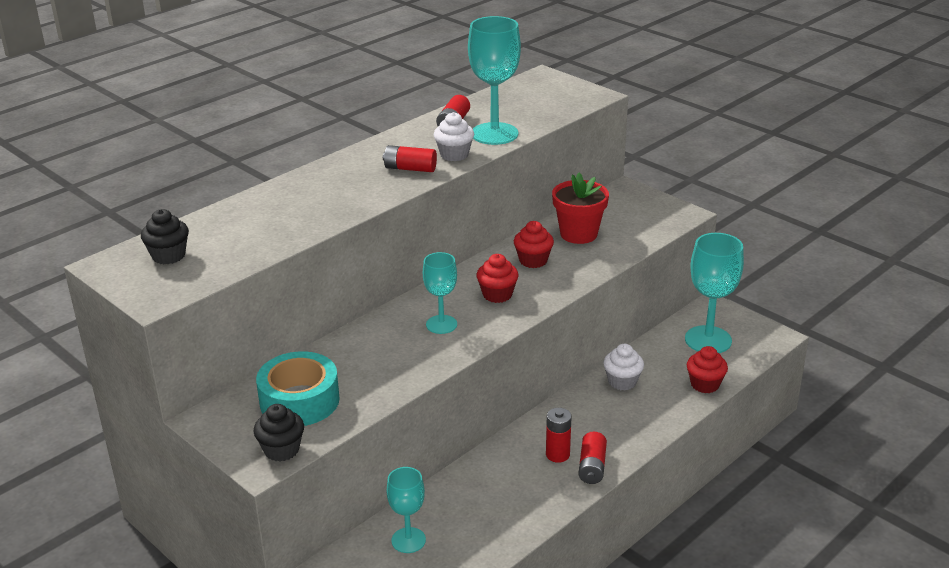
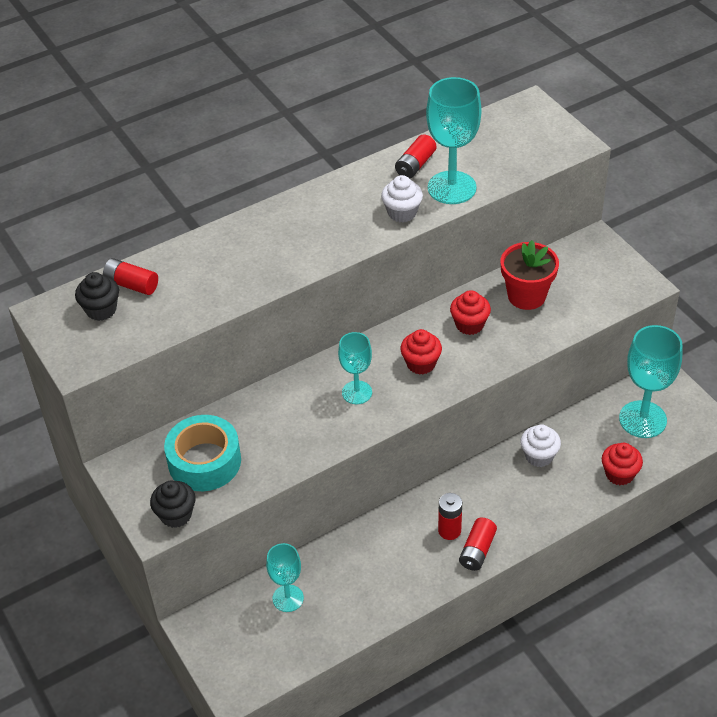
camera: 15 degrees right, 15 degrees up
(410, 169) = (353, 226): red battery -> red battery (131, 284)

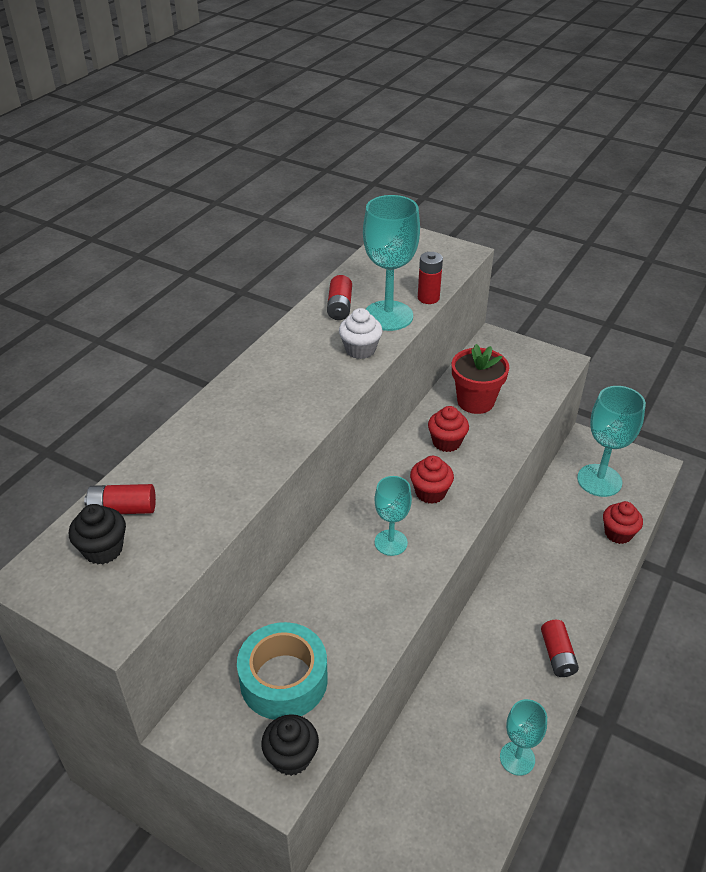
camera: 30 degrees left, 5 degrees down
(288, 598) = (417, 791): turquoise goblet -> turquoise goblet (517, 758)
(449, 530) = (519, 646): red battery -> red battery (428, 298)
(539, 456) = (543, 544): white cupcake -> none

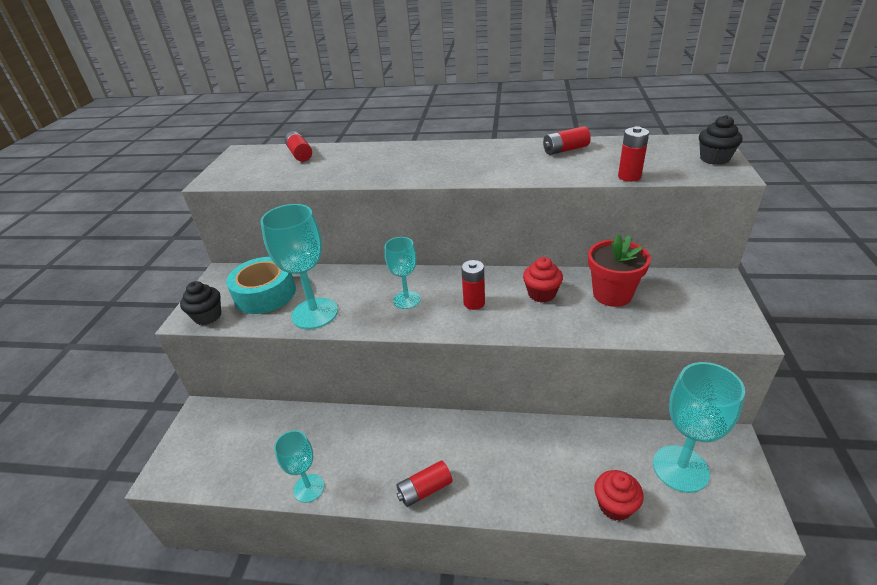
camera: 70 degrees right, 5 degrees down
(103, 549) = (266, 160): black cupcake -> black cupcake (714, 159)
(360, 350) = (520, 171): white cupcake -> none
(388, 316) = (579, 169): turquoise goblet -> turquoise goblet (314, 313)
(430, 492) = (474, 303): red cupcake -> red battery

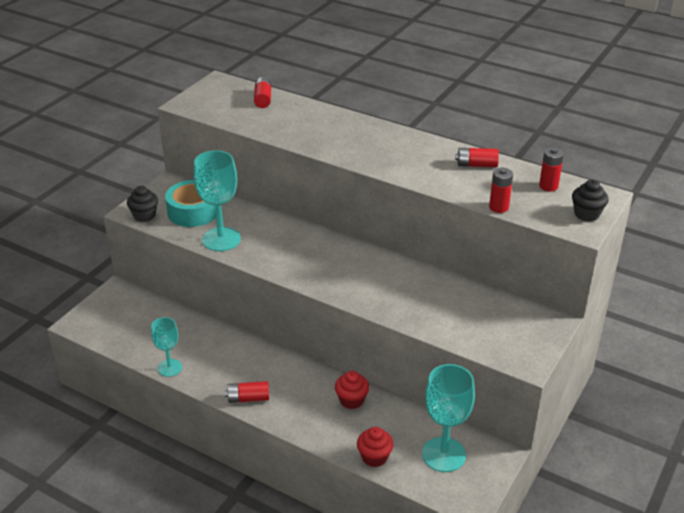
camera: 20 degrees right, 0 degrees up
(407, 300) = (295, 252): turquoise goblet -> none
(474, 303) = (344, 272): red battery -> red battery (548, 186)
(541, 294) = (401, 283): red cupcake -> red cupcake (351, 400)
(612, 294) = (456, 302): red flower pot -> none

